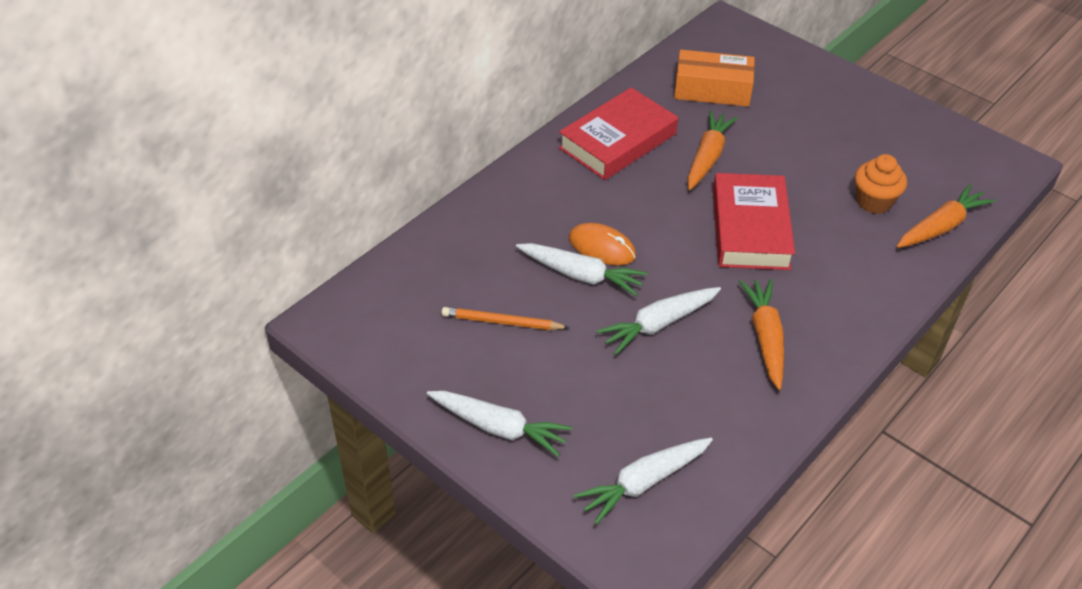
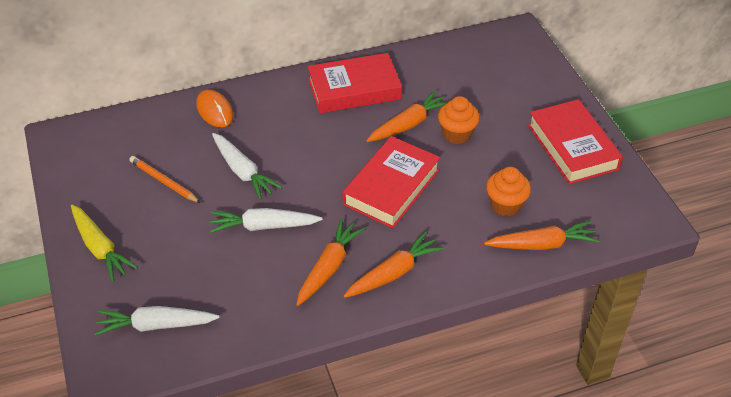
camera: 30 degrees right, 0 degrees up
(499, 427) = (100, 248): white carrot -> yellow carrot
(602, 247) = (274, 158): orange mouse -> orange mouse (215, 110)
(712, 90) = (458, 77): orange box -> none
(764, 149) = (457, 134): none -> orange cupcake
(833, 315) = (393, 273): none -> orange carrot
(881, 120) = (572, 147): none -> red book

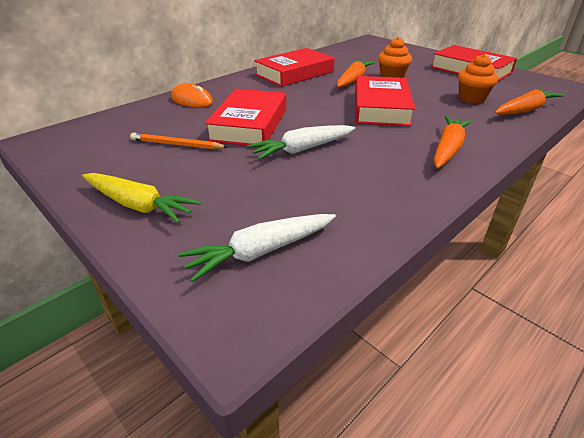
camera: 25 degrees left, 10 degrees down
(243, 172) = (249, 124): white carrot -> red book
(329, 267) = (391, 159): orange carrot -> none

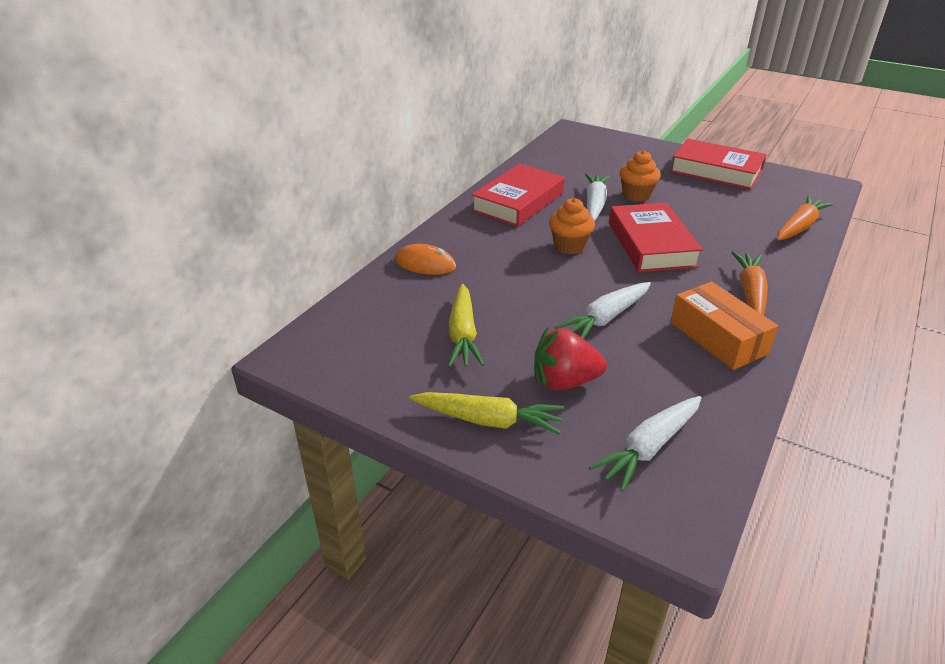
camera: 15 degrees left, 0 degrees up
(177, 144) = (463, 334): orange pencil -> yellow carrot
(228, 188) = (564, 381): none -> red strawberry
(249, 124) = (522, 291): red book -> none
(353, 80) = (594, 204): orange carrot -> white carrot
(394, 176) = (718, 338): none -> orange box
(471, 99) = (739, 217): orange cupcake -> orange cupcake (569, 246)

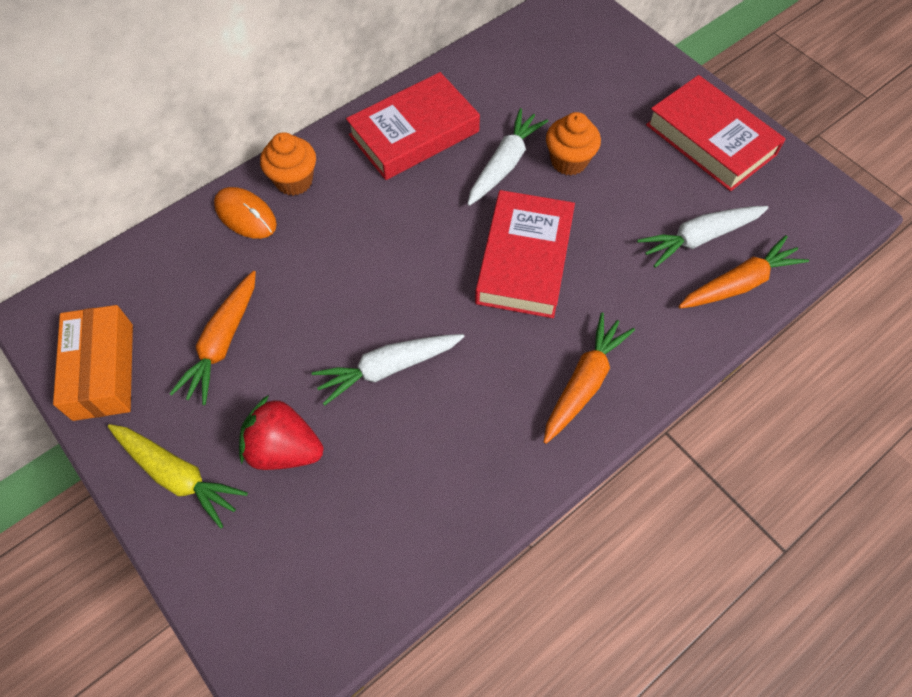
camera: 20 degrees right, 25 degrees up
(463, 334) = (222, 343): yellow carrot -> orange carrot
(569, 246) = (424, 233): orange cupcake -> orange cupcake (294, 181)
(649, 448) = (310, 570): white carrot -> white carrot (699, 238)
(718, 338) = (492, 441): orange box -> orange box (103, 371)

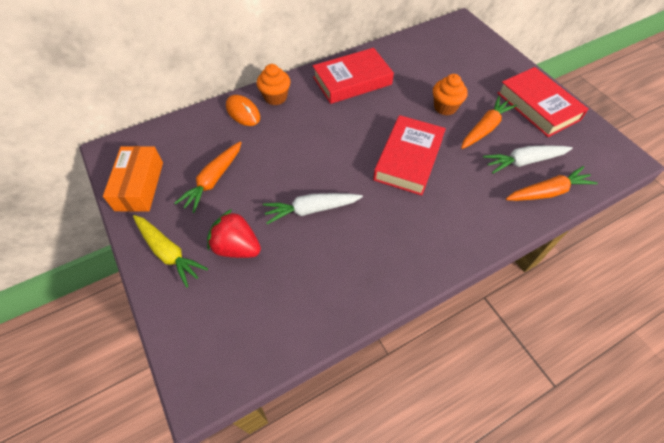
camera: 10 degrees right, 5 degrees down
(504, 164) = (404, 104): white carrot -> none
(584, 382) = (436, 237): orange carrot -> orange carrot (485, 128)

